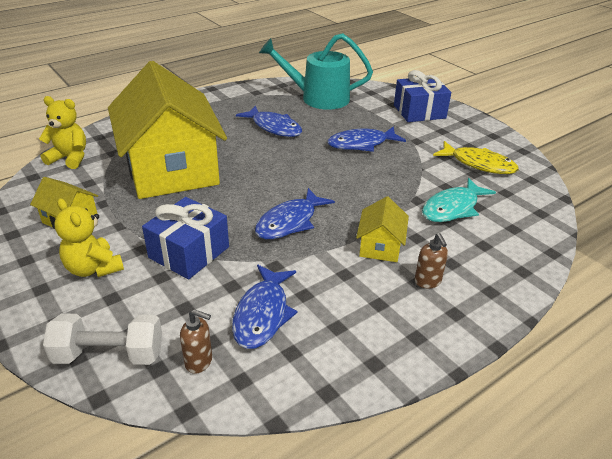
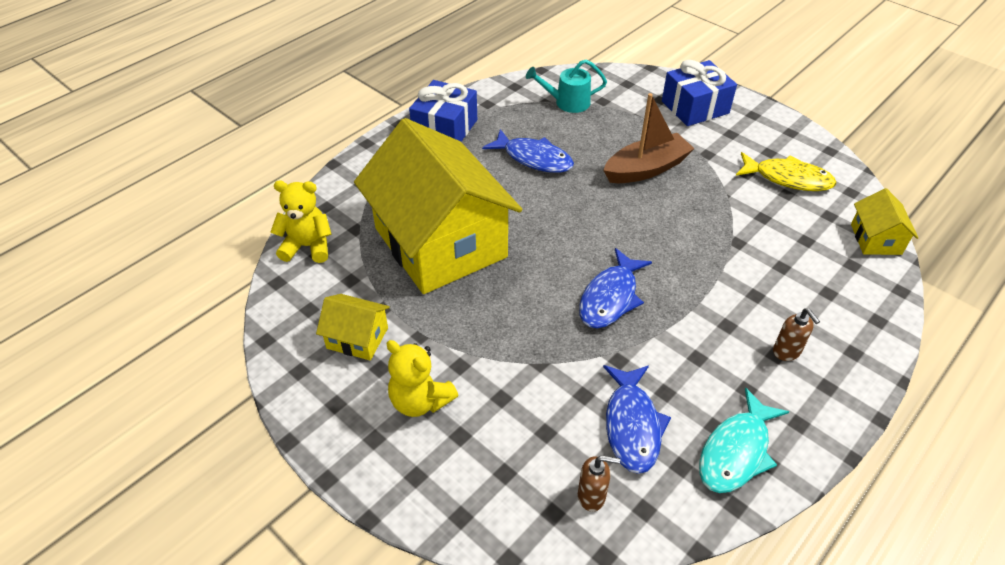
camera: 10 degrees left, 10 degrees up
(109, 354) = (494, 506): white dumbbell -> none
(189, 252) = (517, 359): blue gift -> blue gift (445, 128)
(318, 98) = (567, 102): turquoise watering can -> turquoise watering can, size x0.58
(361, 144) = (646, 169): blue fish -> brown boat
(380, 246) = (721, 313): yellow house -> yellow house (876, 239)
(452, 208) = (780, 247): turquoise fish -> turquoise fish (736, 451)

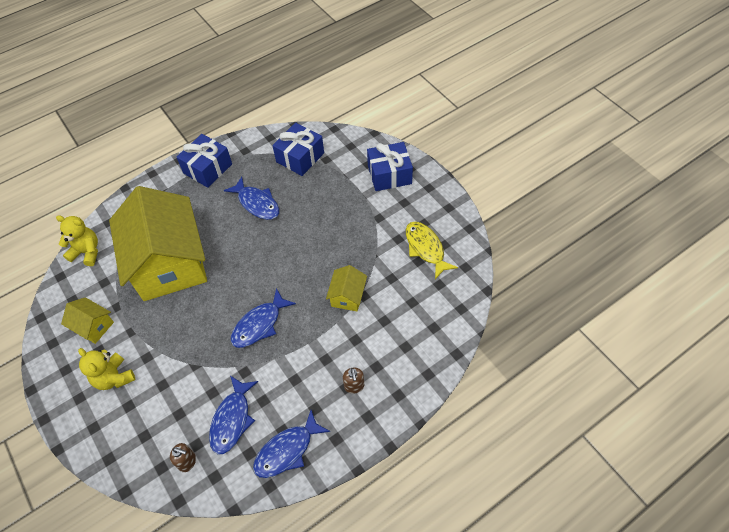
camera: 15 degrees right, 10 degrees up
(567, 102) = (300, 157): turquoise watering can -> blue gift
(646, 169) = (330, 224): brown boat -> none
(736, 451) = (287, 450): turquoise fish -> blue fish
(788, 178) = (425, 248): yellow fish -> yellow fish turned 150 degrees counterclockwise
(876, 239) = (461, 309): yellow house -> yellow house (347, 296)

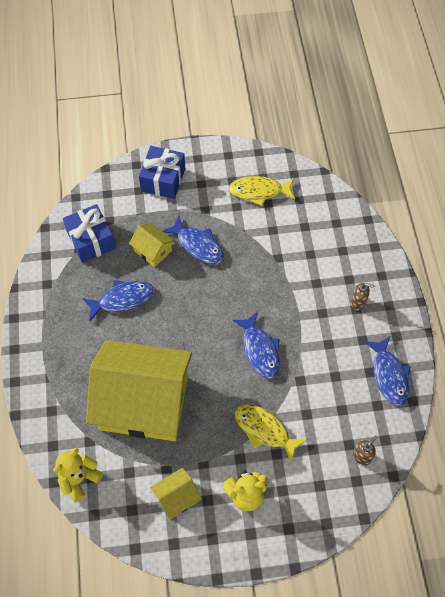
camera: 65 degrees left, 5 degrees up
(181, 364) = (264, 430): none -> yellow fish
(207, 168) = (46, 326): blue gift -> none
(232, 419) = (340, 407): blue fish -> blue fish (198, 245)
(347, 296) = (271, 270): yellow house -> yellow house (153, 250)

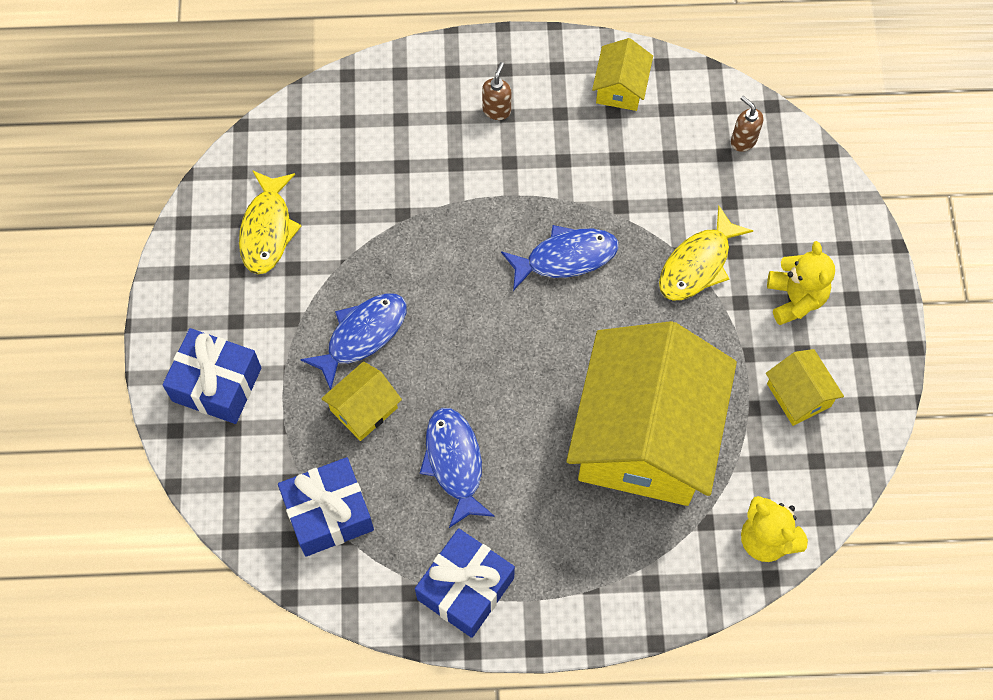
camera: 85 degrees left, 5 degrees up
(49, 311) = (465, 588): none -> blue gift
(389, 375) = (620, 87): blue fish -> yellow house

